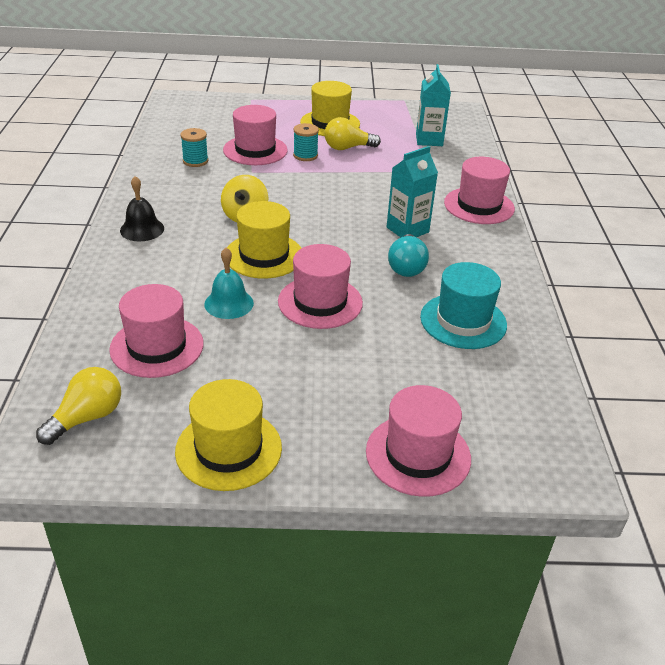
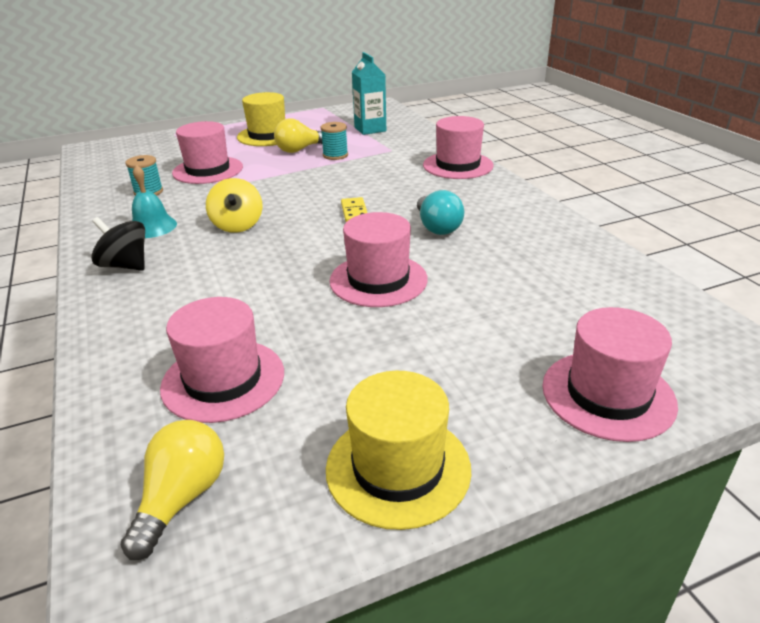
camera: 20 degrees left, 5 degrees down
(142, 229) = (125, 265): black bell -> black spinning top
(229, 303) = (279, 309): turquoise bell -> turquoise bell (152, 227)
(264, 255) = (285, 254): yellow hat -> none
(305, 155) = (263, 164): turquoise spool -> turquoise spool (335, 155)
(348, 230) = (354, 212): none -> yellow domino
(407, 230) = (411, 198): turquoise carton -> none
(463, 321) = (531, 257): turquoise hat -> none

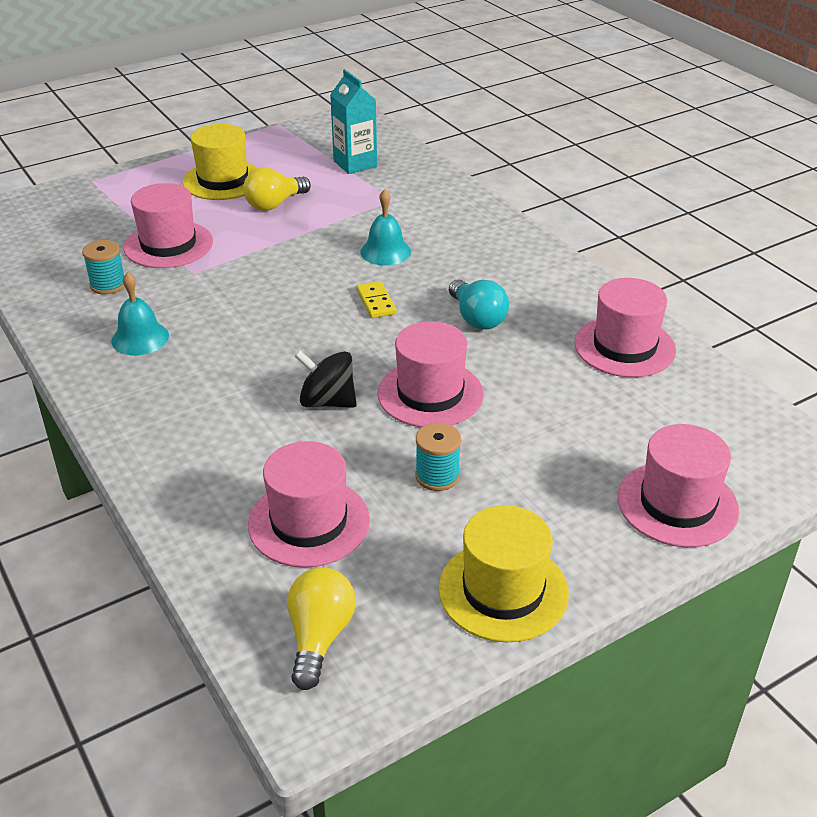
camera: 10 degrees left, 5 degrees up
(125, 265) = (136, 395): black spinning top -> black spinning top (327, 401)
(237, 225) = (243, 329): yellow spinning top -> none
(335, 155) = (324, 212): turquoise spool -> turquoise spool (437, 476)
(374, 180) = (385, 251): none -> turquoise bell
(458, 165) = (480, 222): pink hat -> pink hat (624, 347)

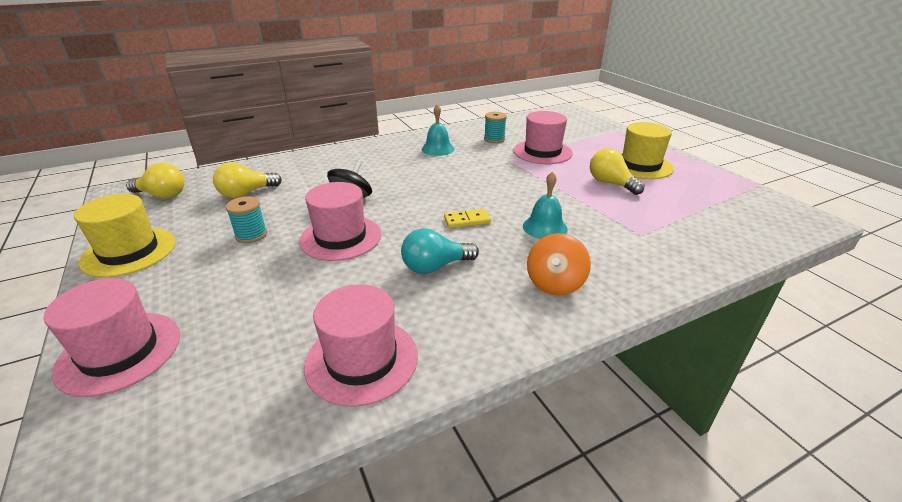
camera: 95 degrees right, 5 degrees down
(309, 522) = (246, 193): pink hat -> yellow light bulb
(355, 164) = (704, 218): turquoise carton -> none
(488, 250) = (555, 283): none -> orange spinning top

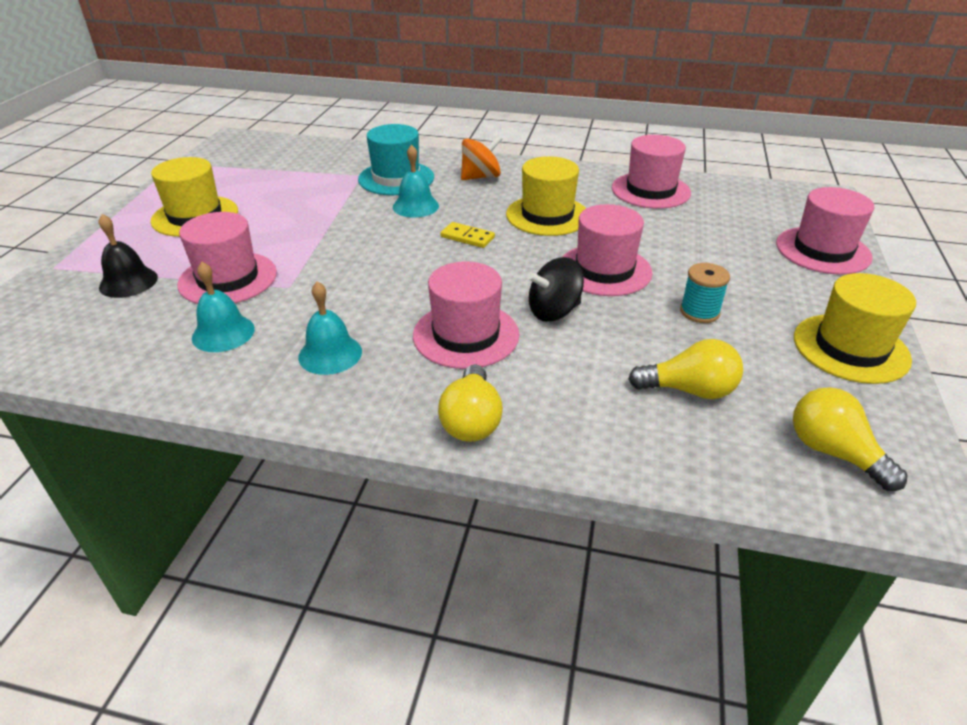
camera: 140 degrees left, 5 degrees up
(387, 174) = (466, 335): none -> pink hat
(435, 267) = (547, 215): turquoise light bulb -> yellow hat
(494, 139) = (223, 333): turquoise spool -> turquoise bell
(576, 137) = (128, 282): none -> black bell
(610, 183) = (272, 213): yellow light bulb -> yellow light bulb (471, 420)
(612, 245) = (396, 178): none -> turquoise hat

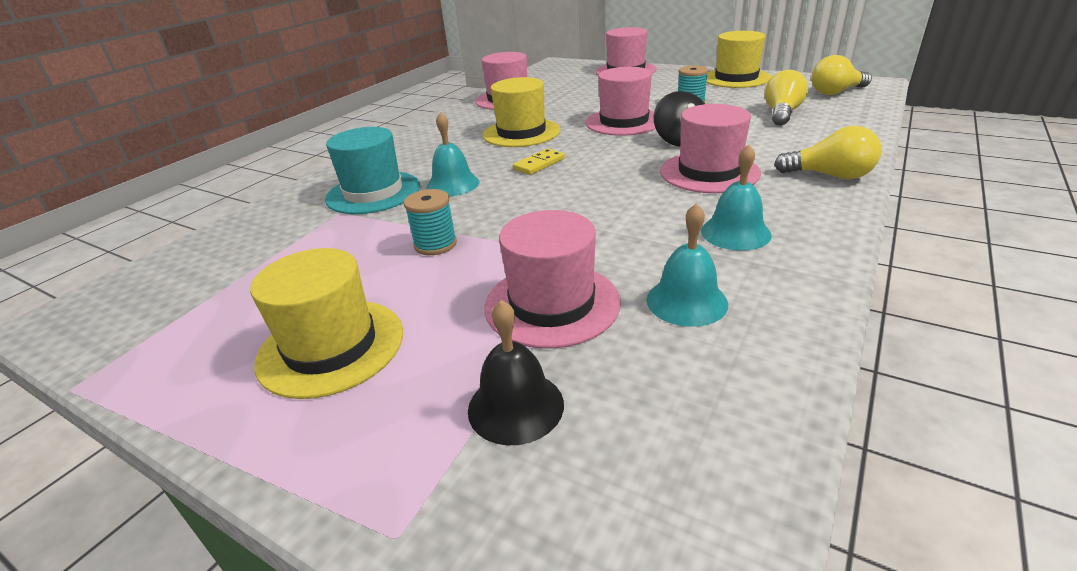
camera: 70 degrees left, 5 degrees down
(312, 221) = (435, 244): none -> turquoise spool
(481, 177) = (418, 153): orange spinning top -> none

